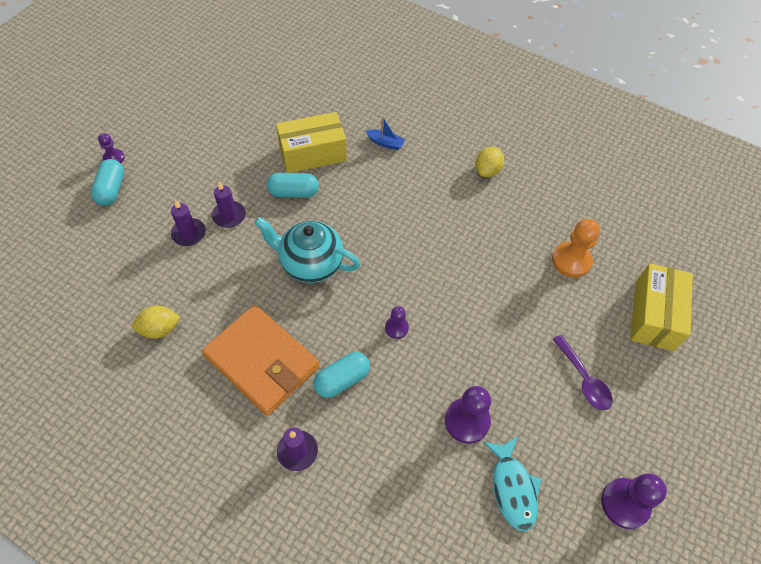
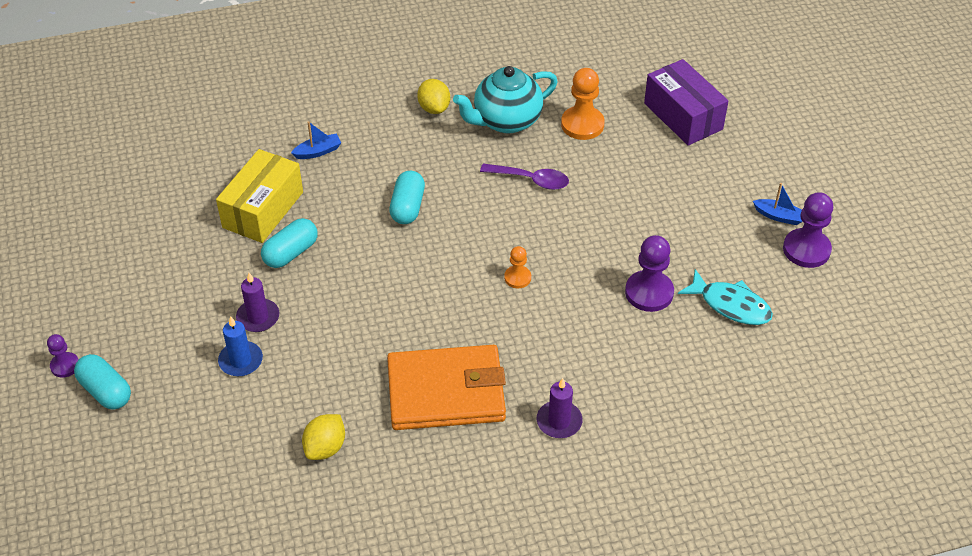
camera: 45 degrees left, 10 degrees down
(189, 233) = (241, 361): purple candle -> blue candle
(310, 263) = (385, 292): turquoise teapot -> turquoise teapot (506, 121)
(342, 380) = (525, 347): turquoise capsule -> turquoise capsule (407, 207)
(396, 328) = (517, 278): purple pawn -> orange pawn
(584, 379) = (690, 197): purple spoon -> purple spoon (531, 180)
(635, 456) = (779, 216): none -> blue boat
(654, 315) = (683, 116): yellow box -> purple box

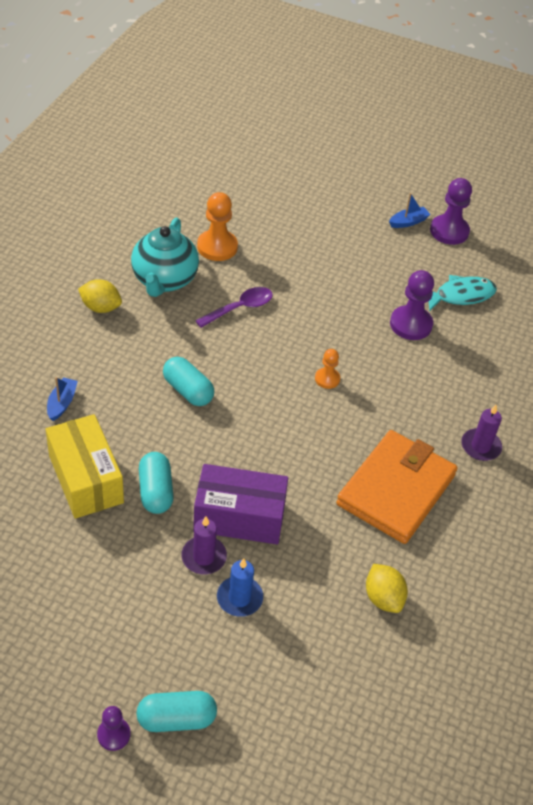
camera: 55 degrees left, 0 degrees up
(683, 116) = (269, 198): purple box -> purple box (239, 517)

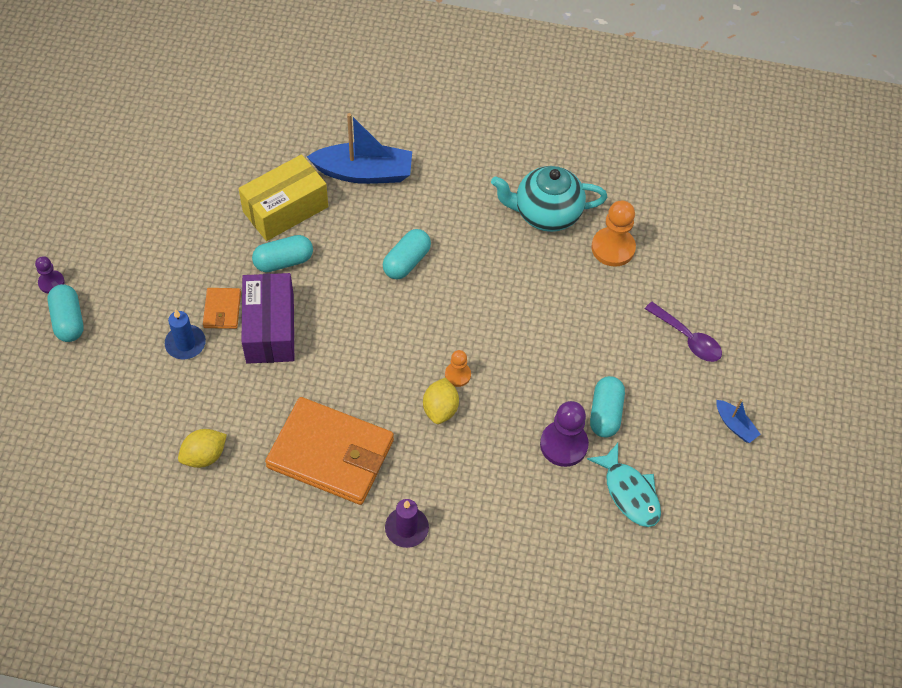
camera: 80 degrees right, 10 degrees up
(62, 403) = (364, 172): blue boat -> blue boat, size x2.12
(101, 307) = (490, 173): yellow lemon -> yellow lemon (440, 409)
(204, 557) = (222, 310): purple candle -> orange wallet
(240, 308) = (530, 284): purple spoon -> purple spoon (688, 338)
(384, 292) = (605, 413): none -> turquoise capsule
(449, 231) = (738, 471): purple pawn -> none

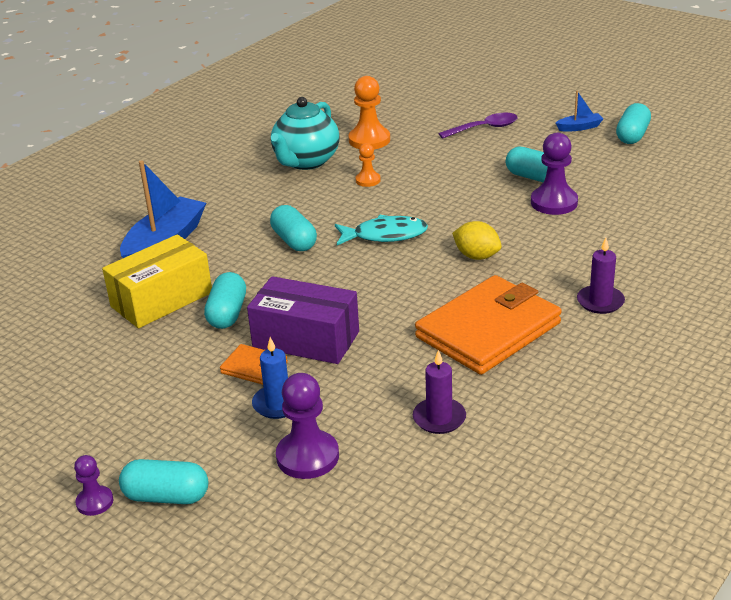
camera: 60 degrees left, 25 degrees down
(134, 386) = (307, 457): none -> purple pawn
(204, 456) = (439, 418): yellow lemon -> purple candle
(285, 209) = (161, 299): yellow box -> yellow box turned 60 degrees clockwise
(457, 375) = (445, 239): orange pawn -> orange pawn (368, 180)
(629, 492) = (618, 183): turquoise fish -> turquoise fish (385, 235)
(741, 481) = (632, 135): none -> turquoise capsule

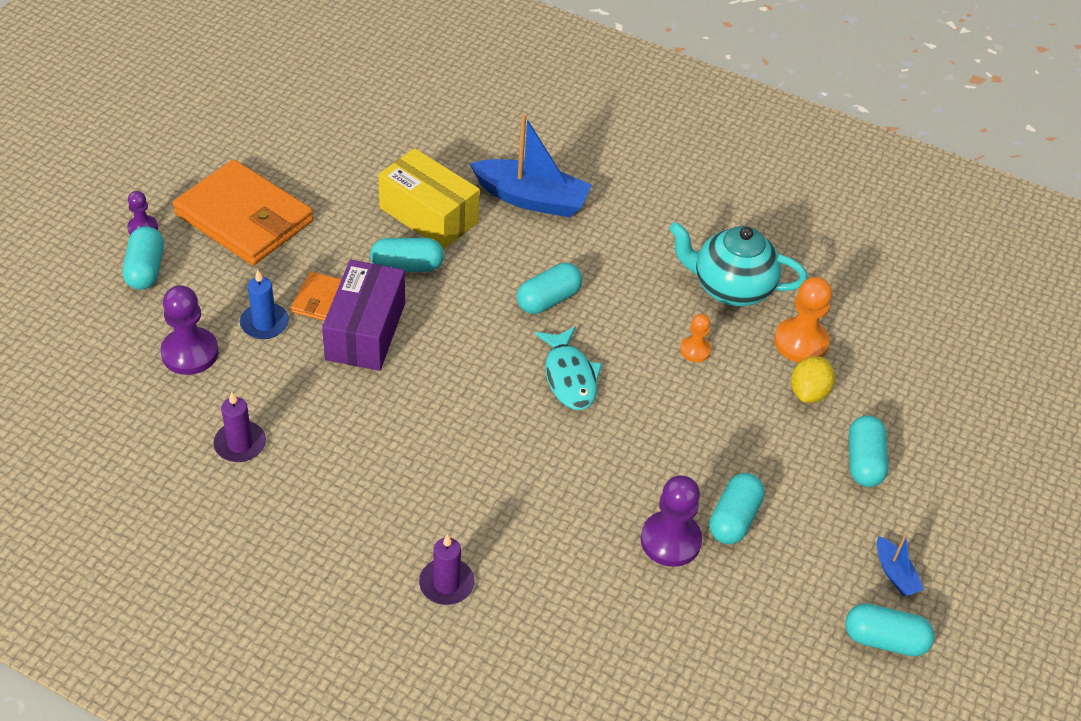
camera: 75 degrees right, 15 degrees up
(476, 256) = (533, 464): yellow lemon -> yellow lemon (808, 392)
(484, 128) = (864, 461): purple spoon -> turquoise capsule
(488, 330) = (386, 479): orange wallet -> orange wallet (244, 218)

